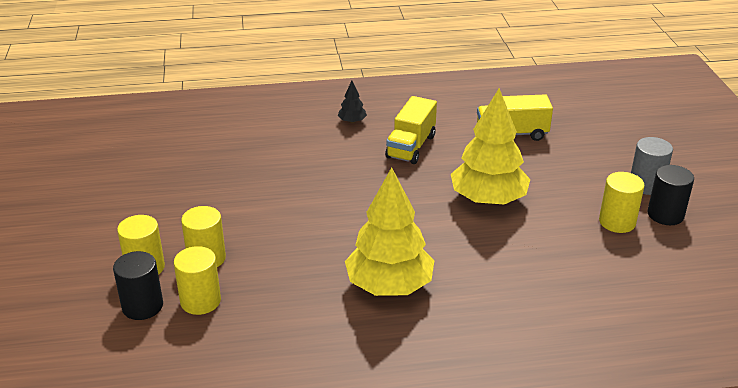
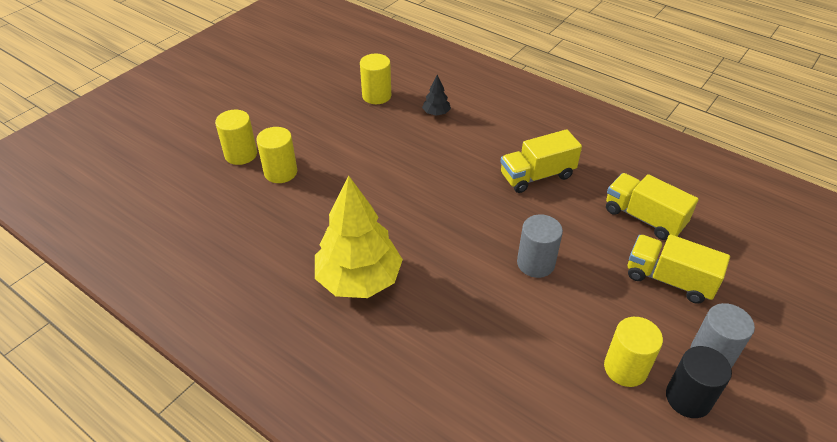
camera: 45 degrees right, 10 degrees up
(142, 306) = (204, 180): black cylinder -> none
(200, 301) = (236, 200): yellow cylinder -> yellow cylinder (376, 96)
(352, 121) = (520, 127): black tree -> black tree (436, 113)
(488, 199) = (535, 263): yellow tree -> grey cylinder
(573, 160) = (669, 280): none -> yellow truck

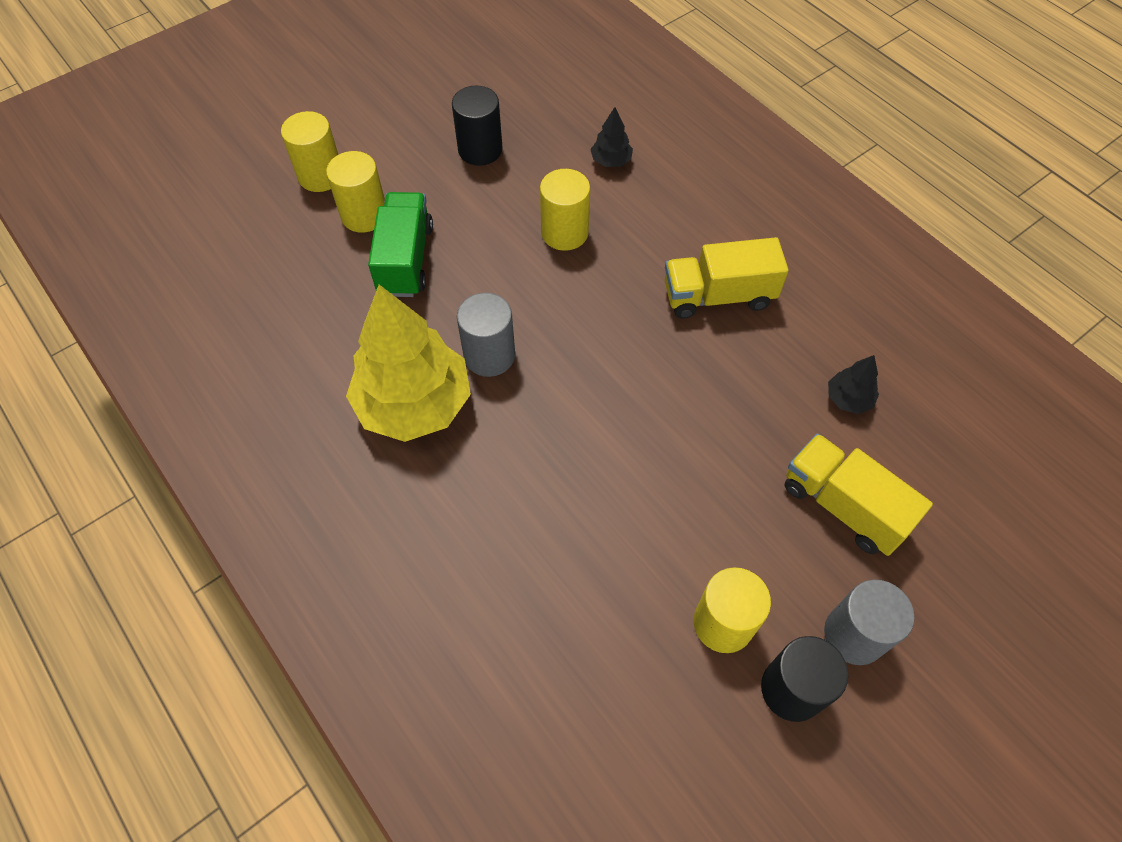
camera: 15 degrees right, 15 degrees up
(320, 193) = (405, 260): none -> green truck
(347, 121) = (480, 150): none -> black cylinder
(376, 96) = (536, 115): yellow cylinder -> yellow cylinder (564, 232)
(535, 263) = (661, 435): grey cylinder -> grey cylinder (489, 355)
(643, 218) = (848, 399): yellow truck -> black tree

